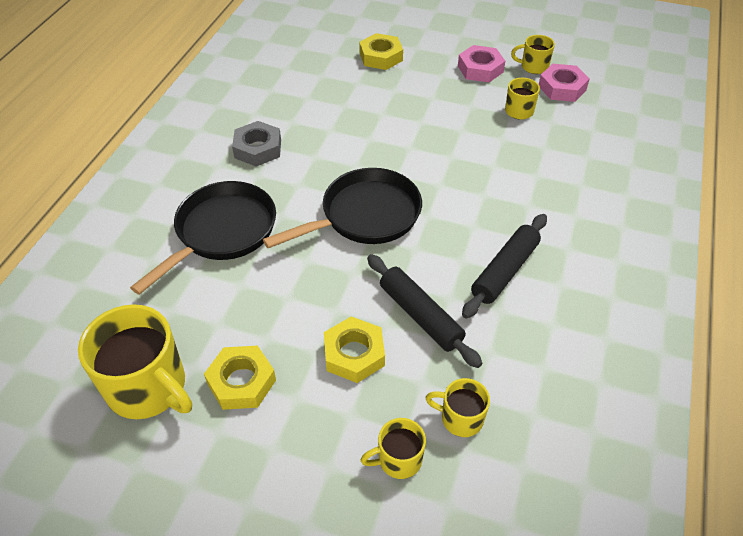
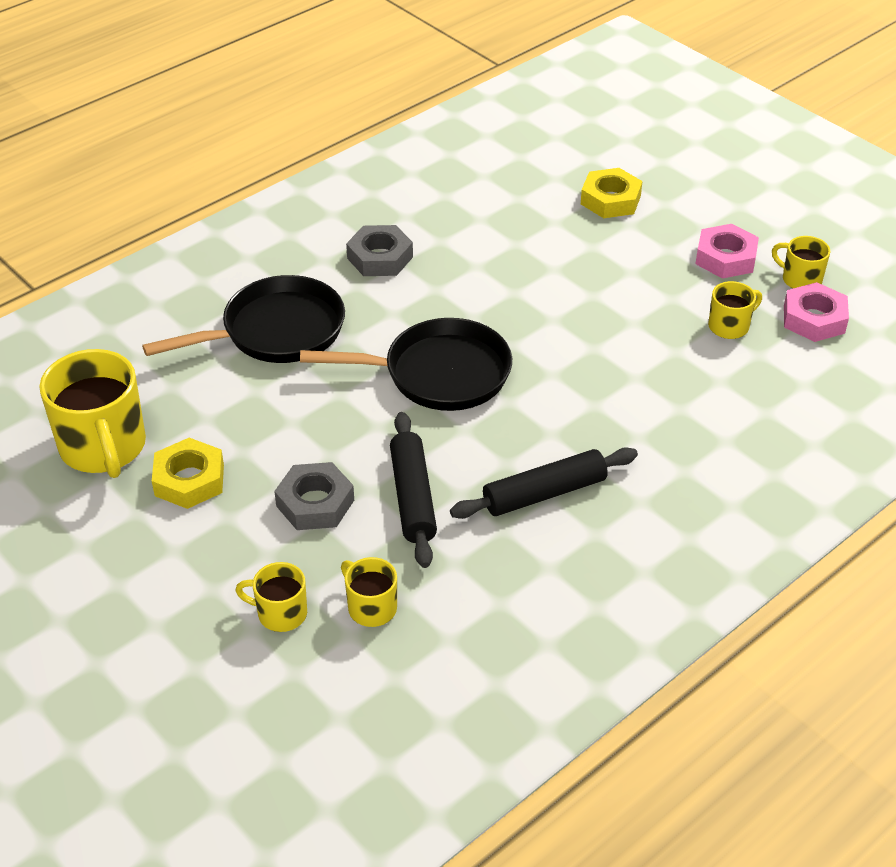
camera: 30 degrees right, 5 degrees down
(354, 354) = (315, 503): yellow nut -> grey nut

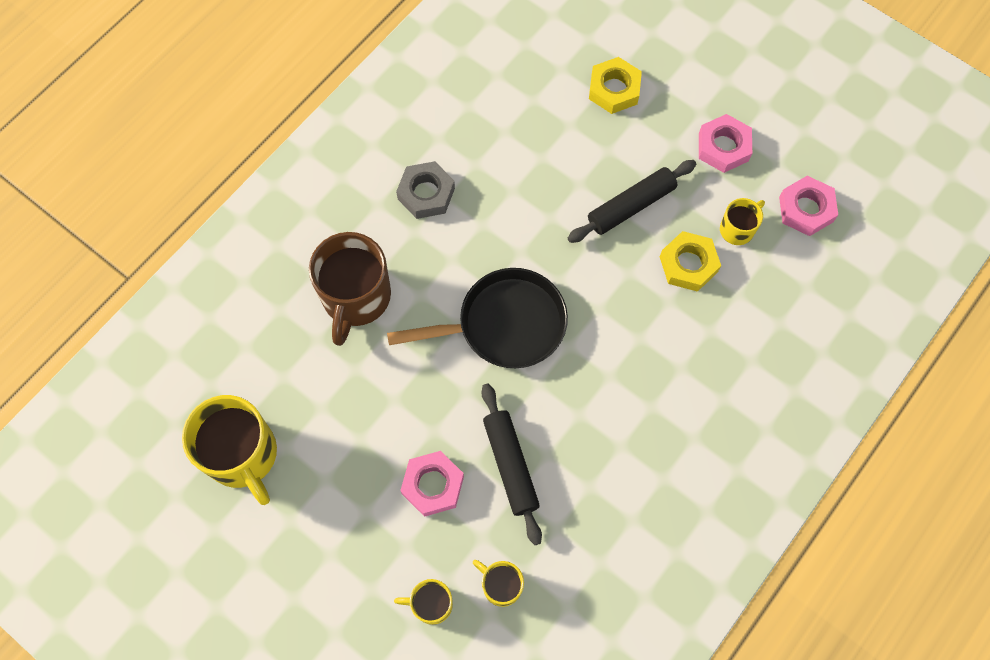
camera: 10 degrees left, 25 degrees up
(189, 480) = (323, 478): yellow nut -> yellow nut (688, 264)
(276, 331) = (356, 298): black pan -> brown mug
(315, 503) = (433, 485): grey nut -> pink nut
(544, 493) = (615, 443): black rolling pin -> black rolling pin (631, 206)
(800, 279) = (789, 163): yellow mug -> none

